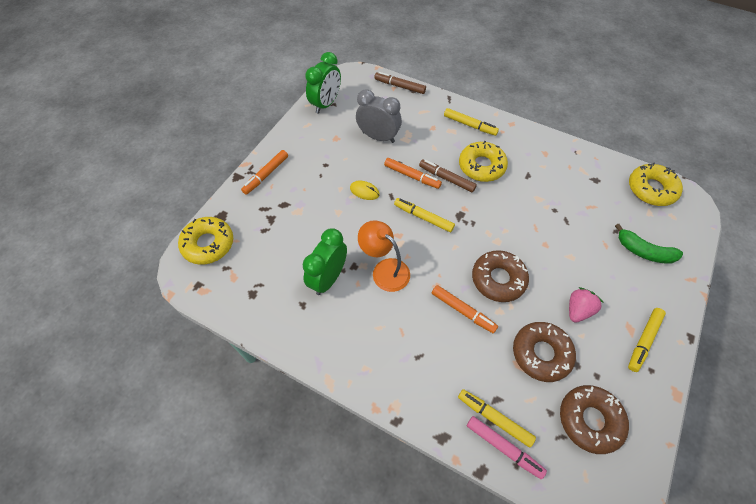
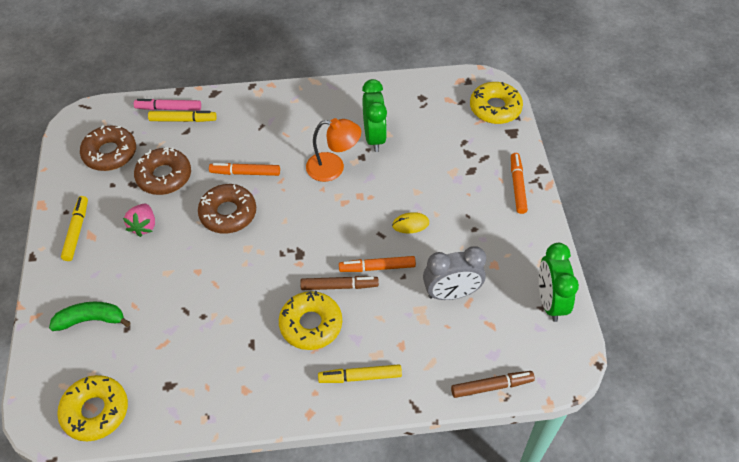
camera: 145 degrees right, 5 degrees down
(423, 217) = (333, 231): yellow marker -> none

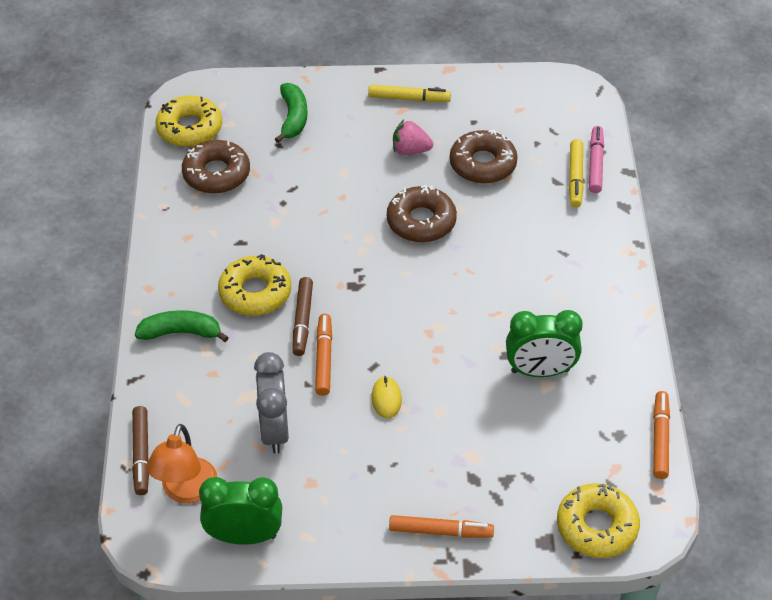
camera: 95 degrees right, 5 degrees down
(110, 153) = (521, 117): brown donut -> brown donut (216, 174)
(245, 173) = (484, 237): orange marker -> orange marker (660, 439)
(333, 168) = (487, 324): orange lamp -> orange lamp (186, 491)
(360, 377) = (181, 332): yellow marker -> green banana

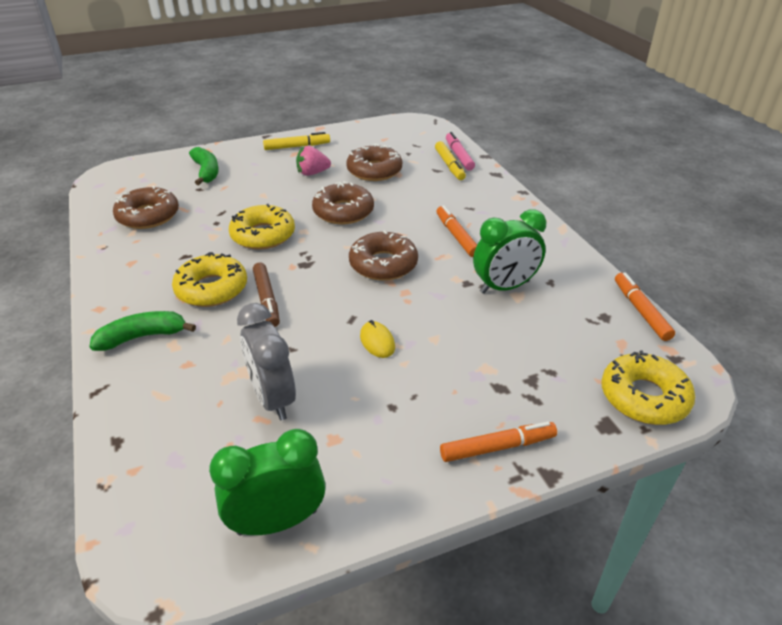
camera: 20 degrees left, 10 degrees down
(141, 454) = (121, 465): brown marker -> none
(186, 491) = (188, 490): orange lamp -> none
(189, 128) = (115, 193): yellow donut -> yellow donut (263, 235)
(324, 358) = (300, 324): orange marker -> orange marker (456, 236)
(432, 307) = (383, 264): none -> brown donut

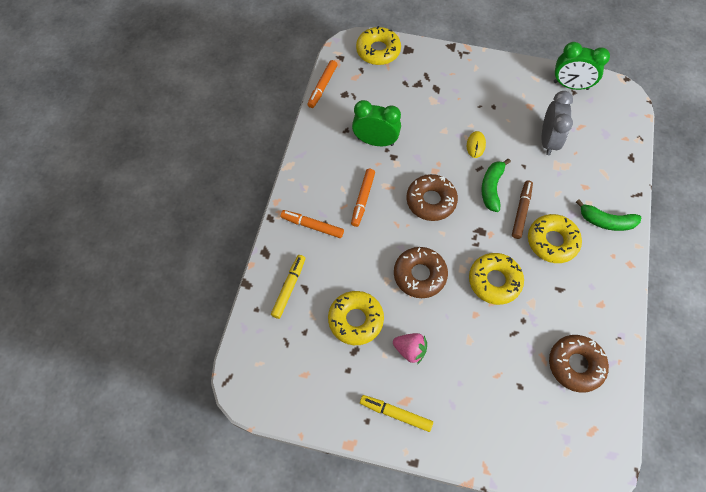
camera: 145 degrees left, 25 degrees up
(206, 172) = (503, 416): green banana -> green banana (491, 188)
(374, 171) = (355, 320): brown donut -> yellow donut
(459, 156) = (267, 298): pink marker -> none
(497, 447) = (462, 66): orange marker -> orange marker (312, 226)

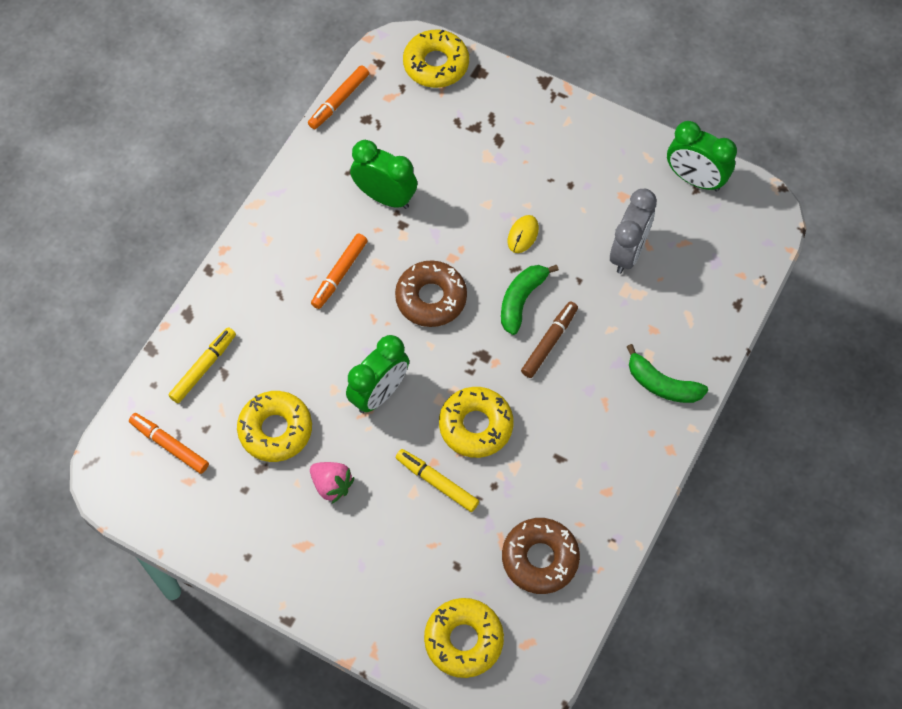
camera: 15 degrees right, 0 degrees up
(312, 226) = (260, 294): orange marker -> orange marker (169, 445)
(395, 413) = (286, 557): yellow marker -> yellow marker (437, 482)
(419, 275) = (379, 393): brown donut -> green clock
(552, 241) = (575, 393): yellow donut -> yellow donut (463, 640)

